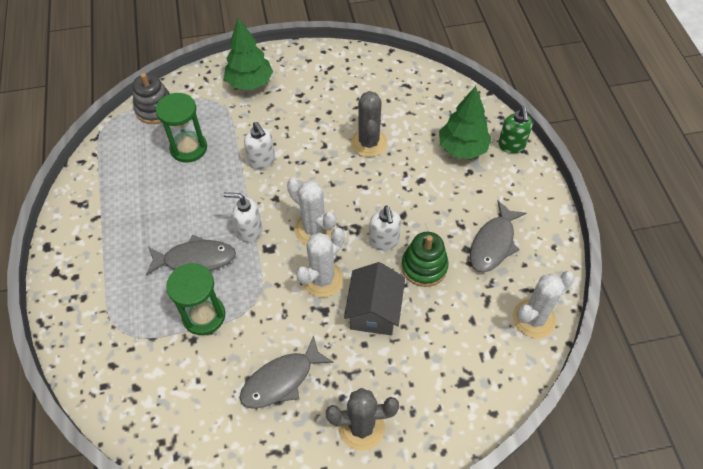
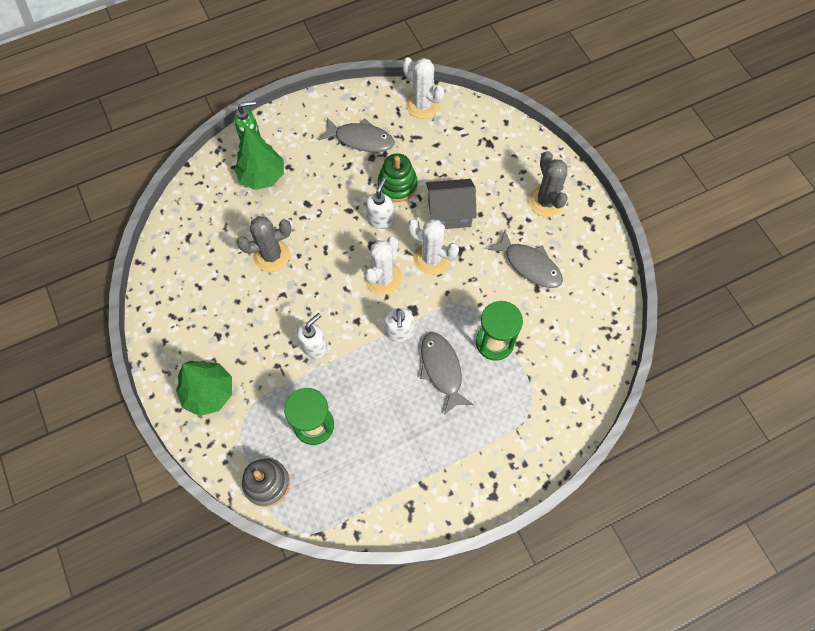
camera: 105 degrees left, 10 degrees up
(384, 241) = (380, 219): white soap dispenser -> white soap dispenser turned 45 degrees counterclockwise

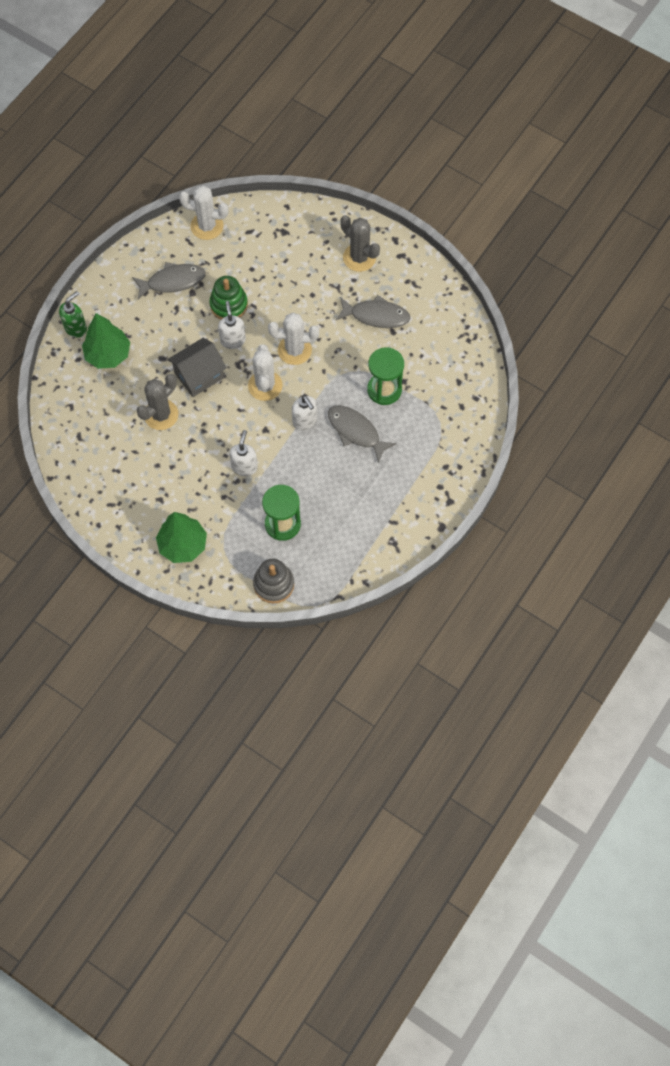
camera: 30 degrees left, 0 degrees up
(449, 213) = (286, 306): grey house -> grey house (199, 375)

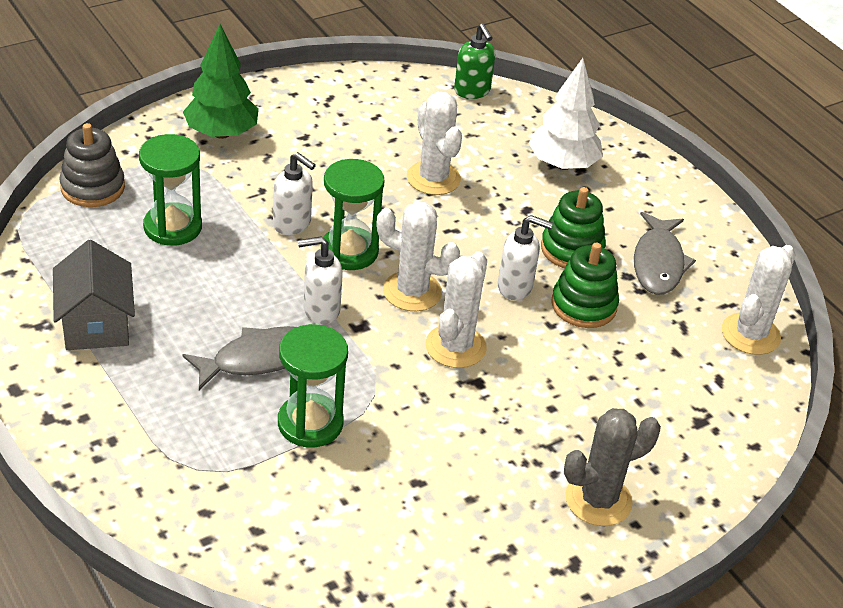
camera: 110 degrees right, 25 degrees down
(76, 328) = (624, 151): green soap dispenser -> green soap dispenser (472, 91)
(108, 354) = (562, 164): green tree -> white tree
(161, 415) = (433, 178): grey cactus -> white cactus
(185, 325) = (572, 249): none -> green stacking toy
(199, 375) = (474, 233): grey house -> grey house (96, 324)
(250, 429) = (349, 251): none -> green hourglass
(376, 315) = (462, 473): grey fish -> none

